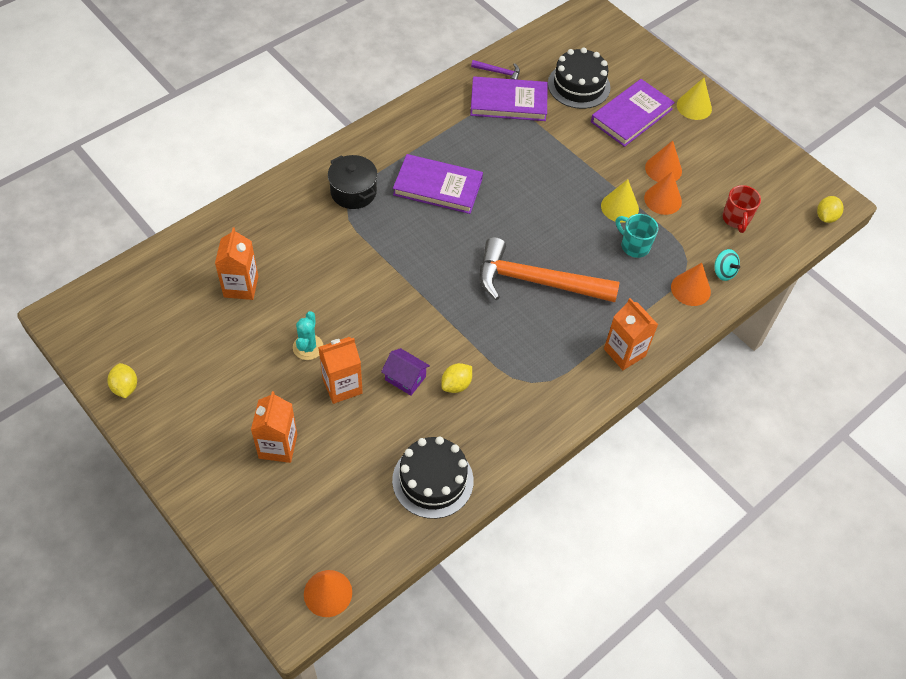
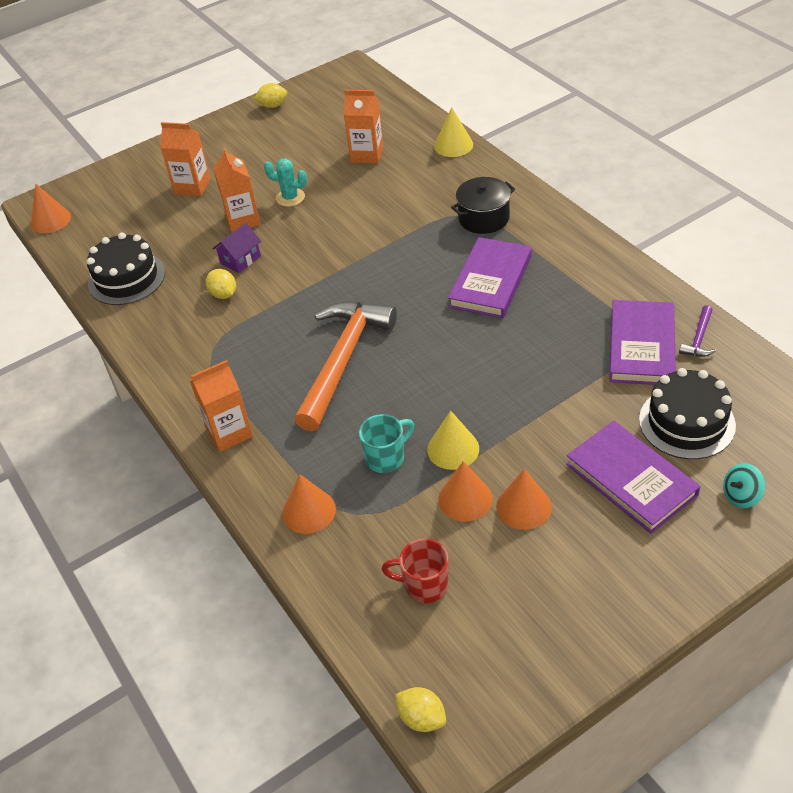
camera: 105 degrees right, 10 degrees down
(694, 106) = (661, 565): yellow cone -> yellow cone (453, 145)
(723, 272) = (331, 553): turquoise spinning top -> turquoise spinning top (741, 496)

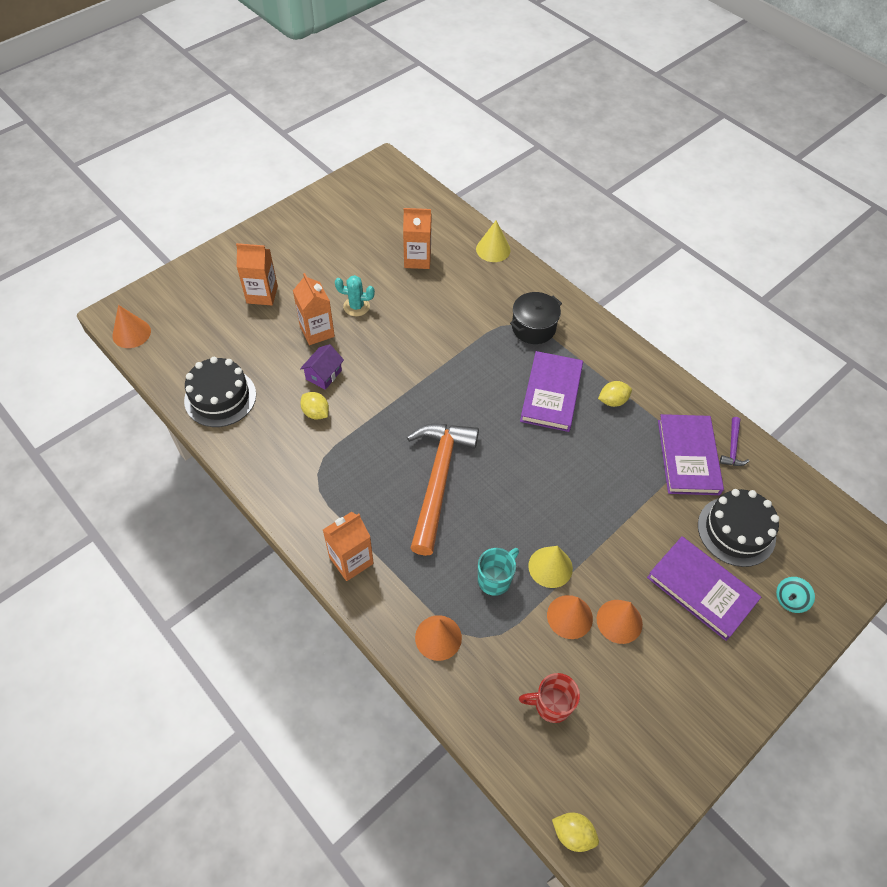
camera: 15 degrees left, 10 degrees up
(273, 105) = (320, 204): yellow lemon -> yellow lemon (612, 401)

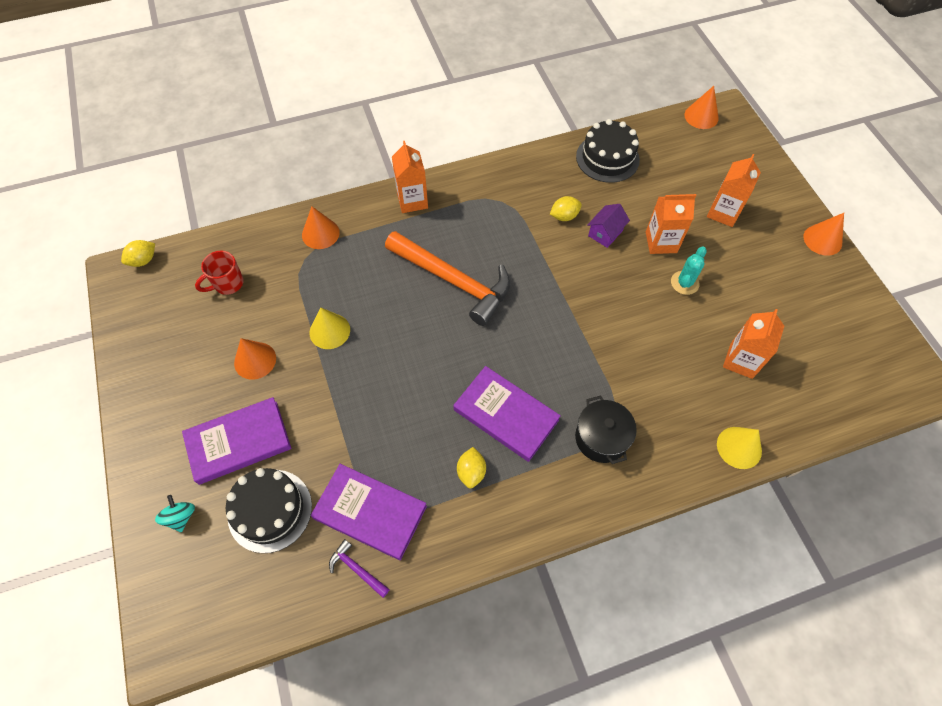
camera: 115 degrees right, 5 degrees up
(323, 375) = (605, 233): purple house -> purple house turned 75 degrees clockwise
(495, 579) = (343, 287): turquoise mug -> none
(551, 705) = (228, 284): red mug -> red mug turned 150 degrees counterclockwise
(569, 616) = (281, 326): orange cone -> orange cone (822, 240)

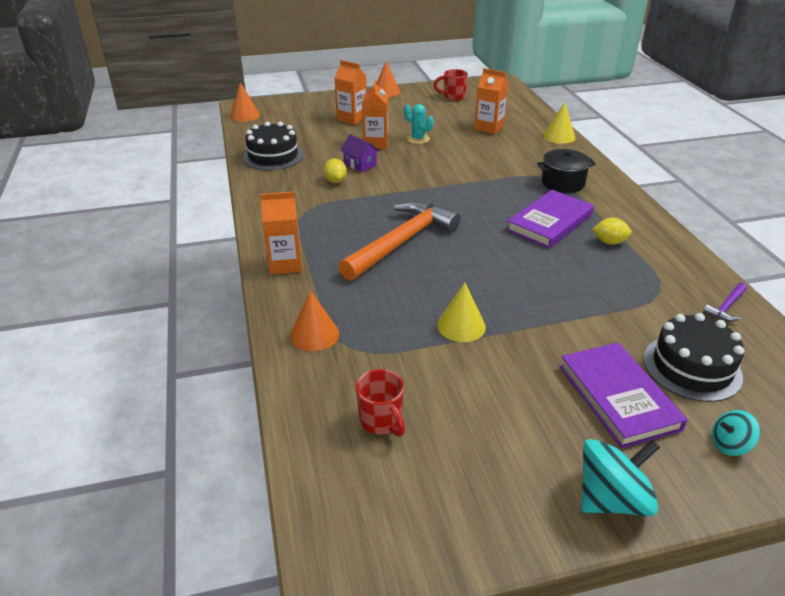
camera: 85 degrees left, 25 degrees down
(143, 260) = (318, 534): yellow lemon -> none
(144, 422) = (612, 499): none -> turquoise spinning top
(255, 360) = (504, 387): orange cone -> none
(370, 512) = (668, 299): purple book -> none
(835, 318) = (453, 97): none -> red mug

